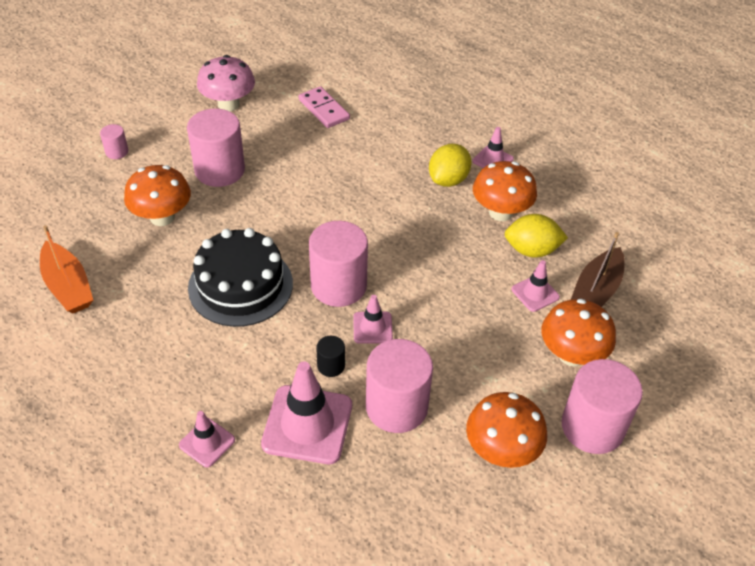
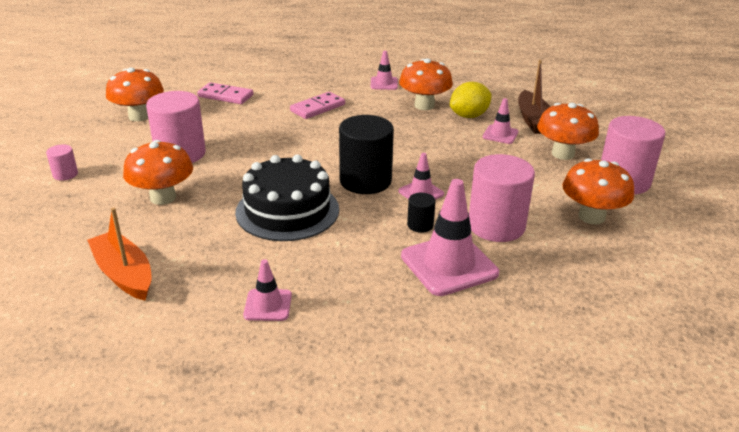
camera: 35 degrees left, 15 degrees down
(68, 286) = (124, 274): orange boat -> orange boat turned 150 degrees counterclockwise
(207, 442) = (386, 313): pink traffic cone -> pink traffic cone (268, 305)
(228, 104) = (139, 116): pink mushroom -> orange mushroom
(338, 286) = (365, 181): pink cylinder -> black cylinder
(391, 166) = (317, 108): none -> pink domino
(448, 180) = (367, 102): yellow lemon -> none

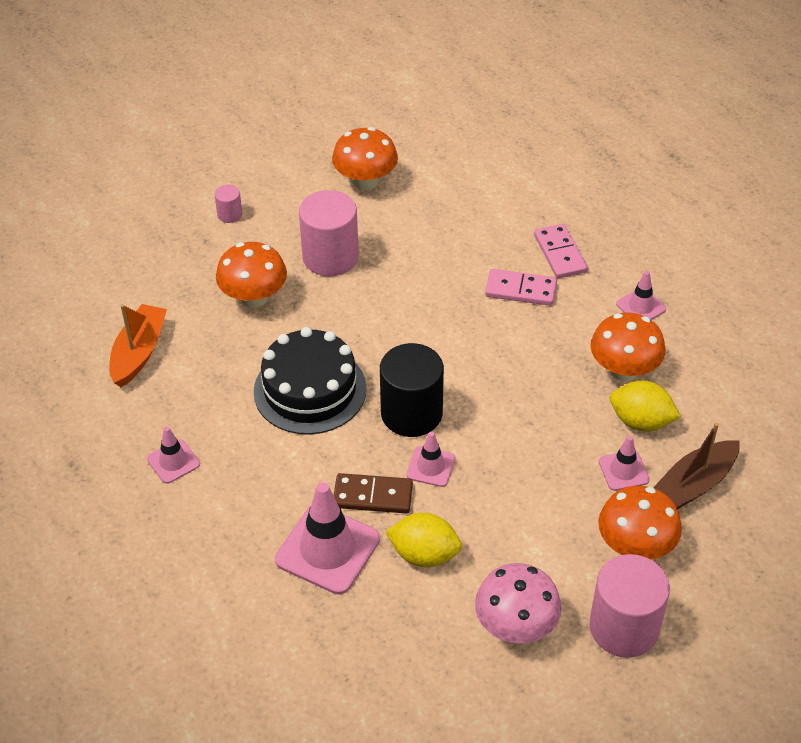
camera: 55 degrees right, 15 degrees up
(225, 96) = (469, 207): pink domino -> pink domino (560, 253)
(420, 225) = (372, 496): black cylinder -> brown domino
(496, 226) = (424, 554): pink cylinder -> yellow lemon
(591, 217) = (516, 626): orange mushroom -> pink mushroom

